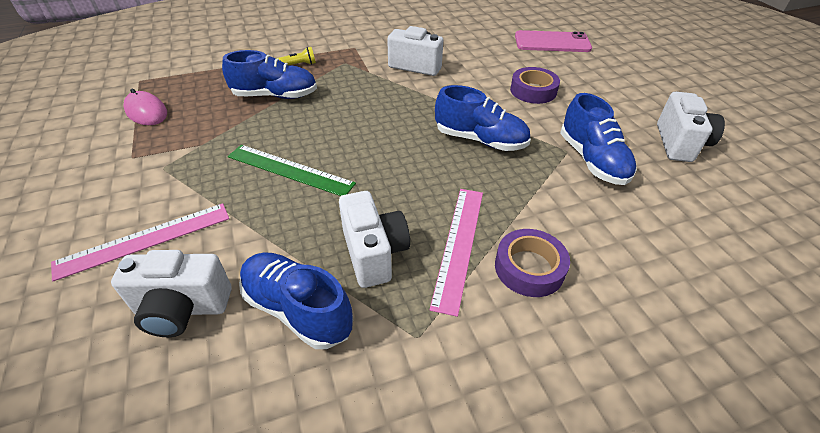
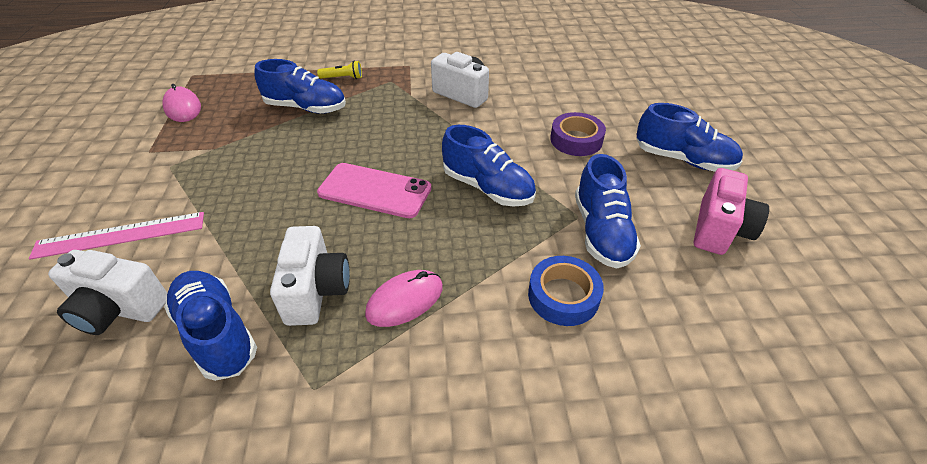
camera: 15 degrees right, 0 degrees up
(290, 170) = (281, 188): green ruler -> none
(459, 245) = (405, 300): pink ruler -> pink mouse
(529, 268) = (465, 341): purple tape -> none
(552, 42) = (628, 85): pink phone -> pink phone (375, 190)
(589, 216) = (563, 296): none -> blue tape
(625, 94) = (683, 160): none -> blue shoe
(680, 143) = (719, 230): white camera -> pink camera

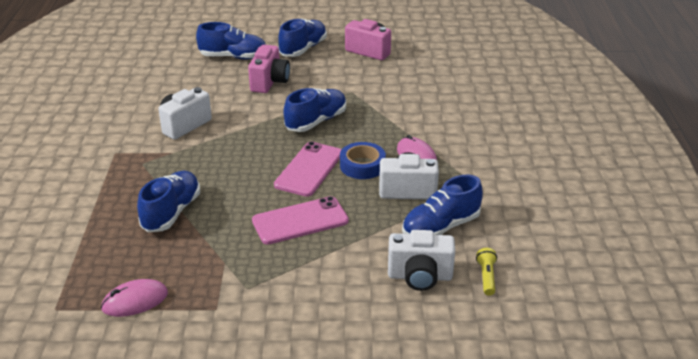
camera: 85 degrees left, 10 degrees down
(119, 309) = (420, 276): white camera -> white camera turned 75 degrees clockwise
(120, 235) = (340, 296): pink ruler -> none
(270, 192) = (300, 221): none -> pink phone
(343, 78) = (121, 193): yellow flashlight -> yellow flashlight (486, 277)
(563, 296) = (415, 104): blue tape -> blue tape (362, 165)
(576, 140) = (269, 82): purple tape -> pink camera
(601, 232) = (366, 86): blue shoe -> blue shoe (233, 57)

